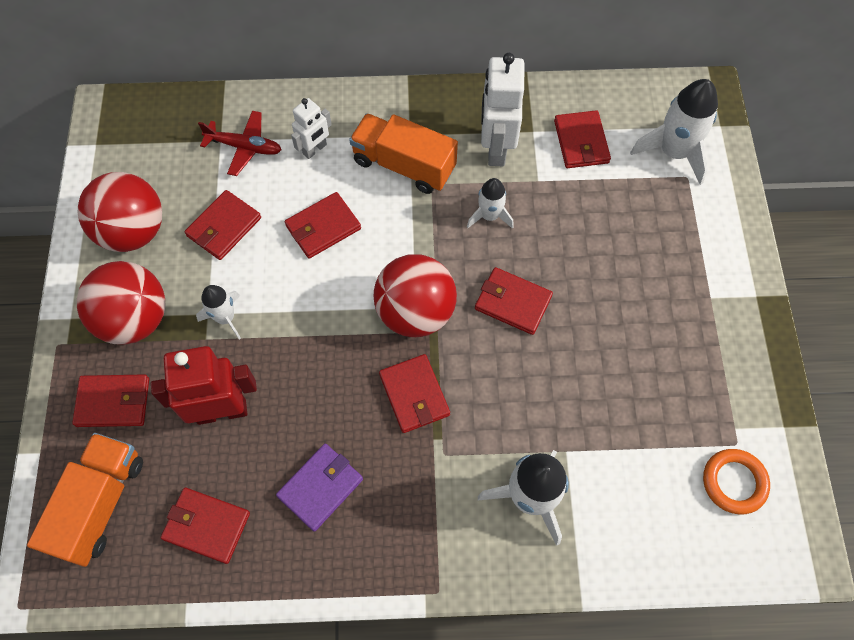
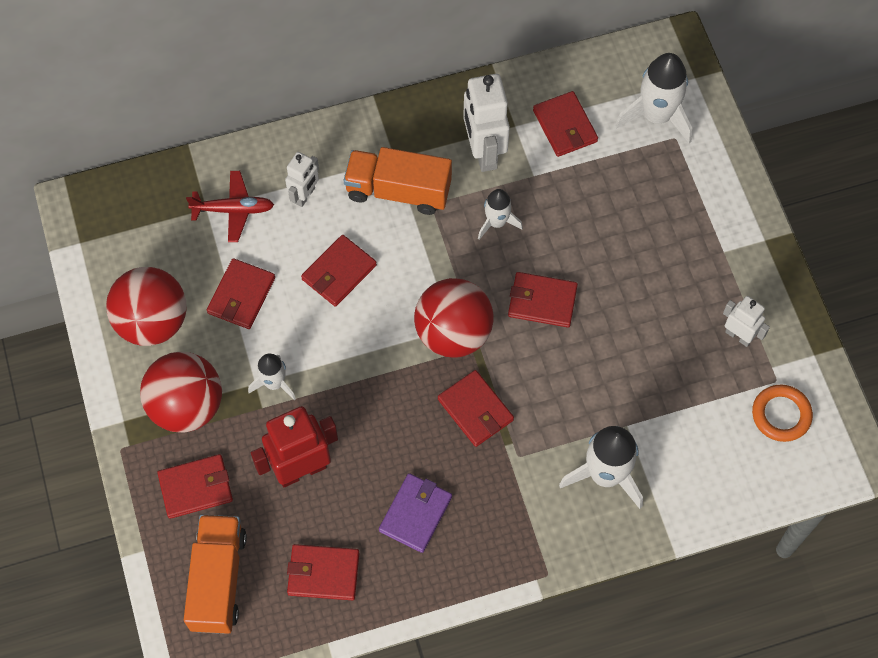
camera: 15 degrees left, 0 degrees up
(707, 386) = (738, 335): none -> white robot

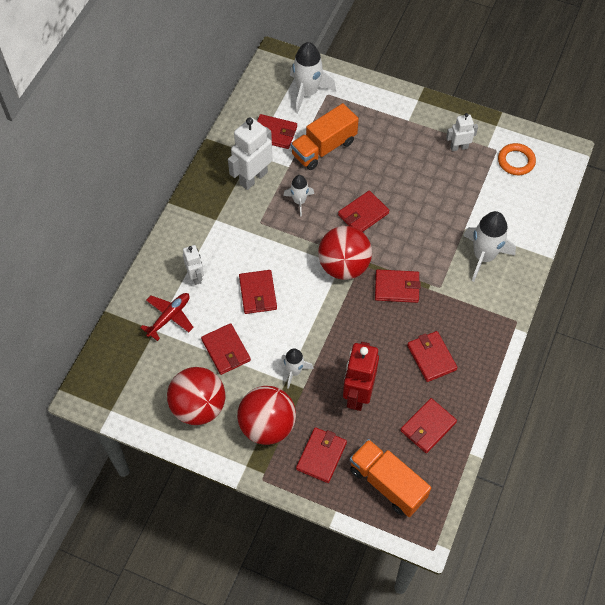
camera: 50 degrees left, 5 degrees down
(398, 191) = (237, 231): orange truck -> orange truck (324, 148)
(415, 514) = (431, 357): purple wallet -> red wallet
(483, 152) = (253, 178): white robot -> white robot turned 105 degrees clockwise

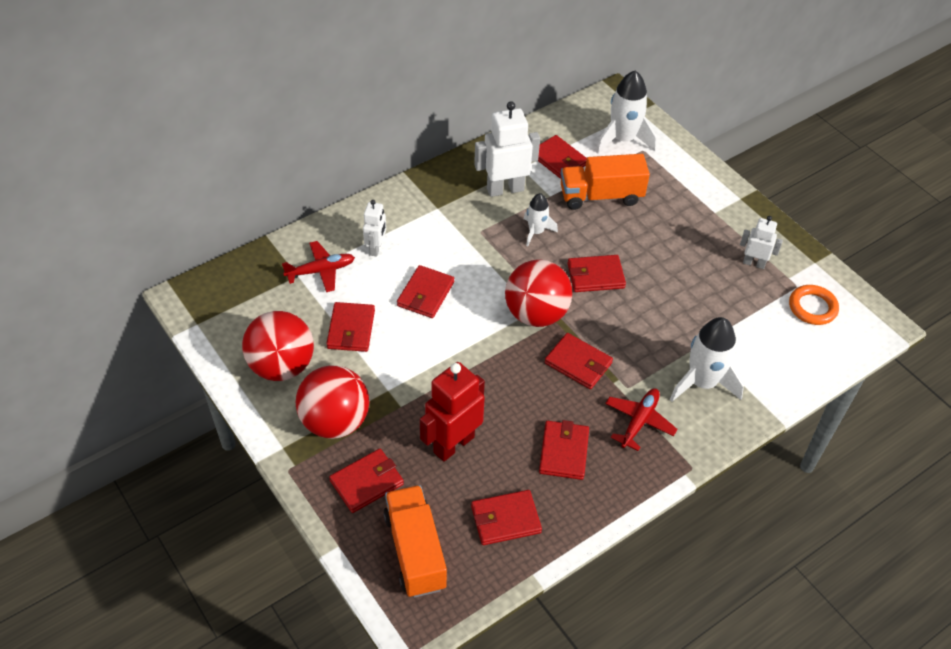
camera: 30 degrees right, 10 degrees down
(294, 371) = (404, 386): white rocket -> none
(463, 307) = (639, 421): none -> red plane

